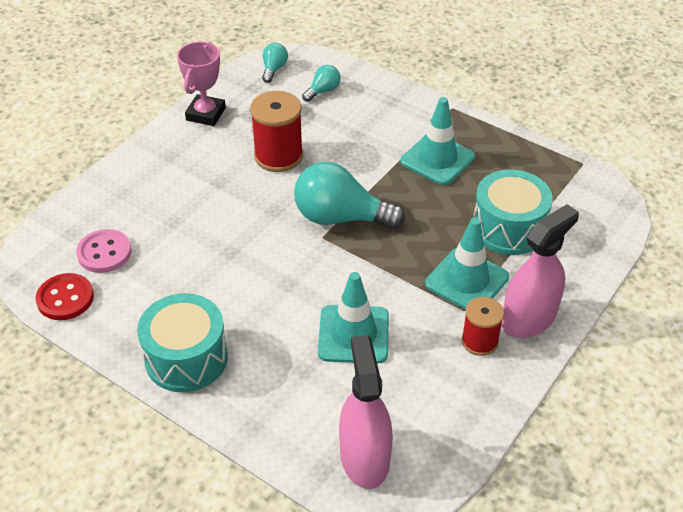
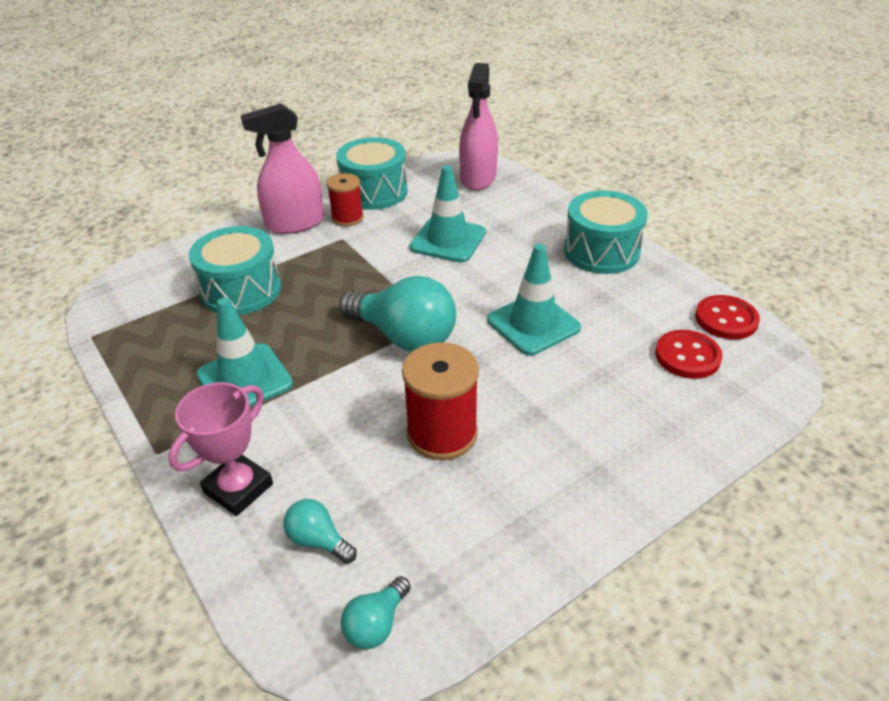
camera: 160 degrees left, 5 degrees down
(104, 253) = (687, 356): pink button -> red button
(206, 114) = (529, 542): pink trophy -> pink trophy (238, 488)
(323, 91) = (318, 540): turquoise light bulb -> turquoise light bulb turned 60 degrees clockwise
(466, 280) = (321, 257): turquoise traffic cone -> turquoise traffic cone (533, 324)
(479, 394) = (374, 192): none -> turquoise drum

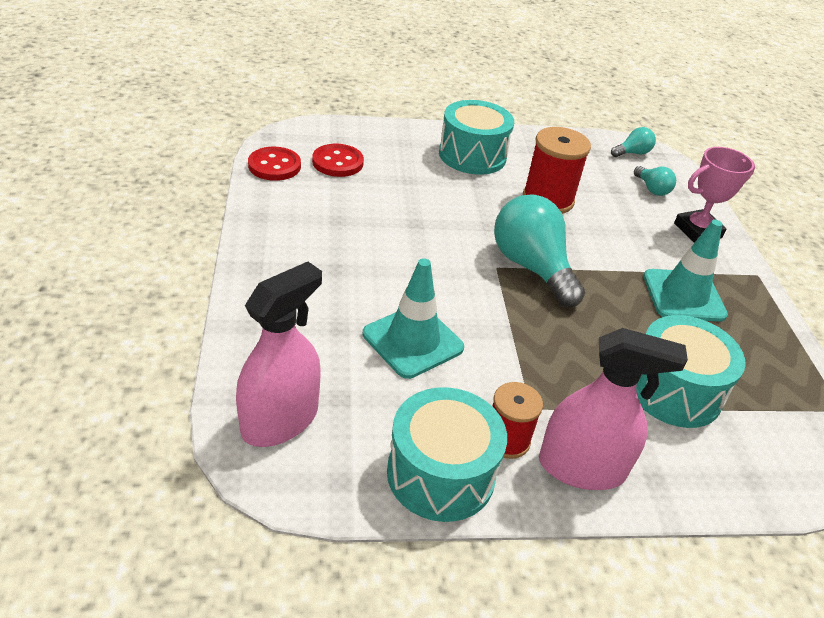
camera: 155 degrees left, 0 degrees up
(533, 324) = (418, 228): turquoise traffic cone -> none
(601, 251) = (281, 253): turquoise drum -> turquoise drum (472, 155)

